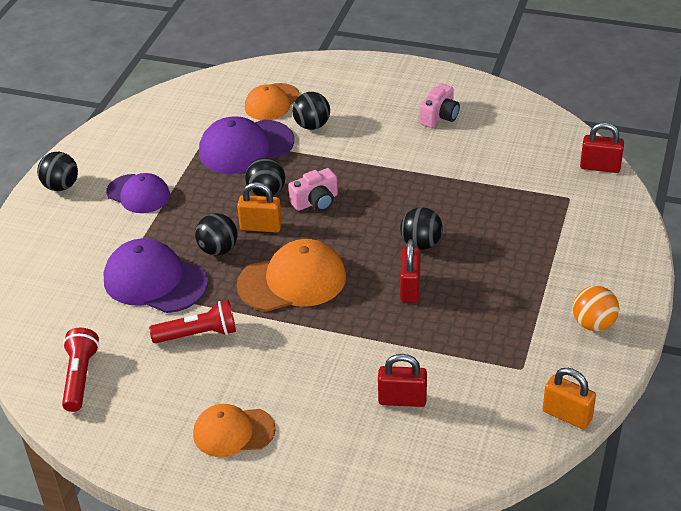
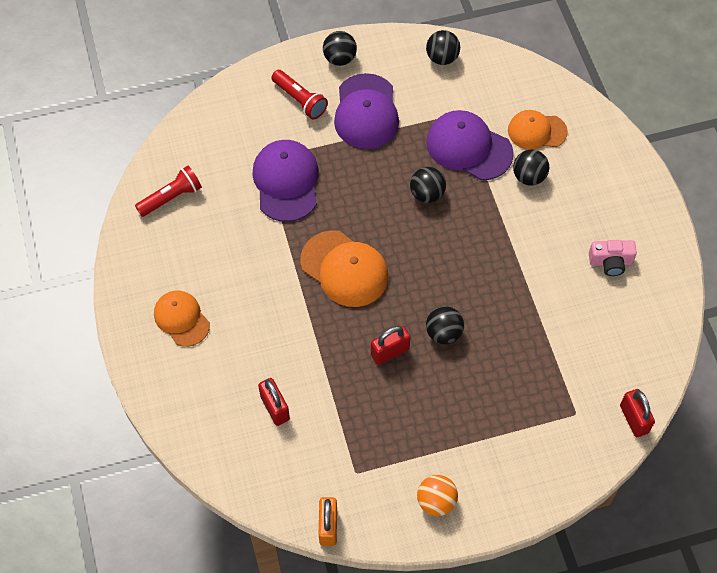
camera: 55 degrees right, 20 degrees up
(138, 194) = (366, 112): purple cap -> purple cap, size x1.50
(198, 334) = (253, 242): red flashlight -> red flashlight (300, 100)
(218, 249) = (344, 201): black ball -> black ball (442, 58)
(261, 227) = (387, 213): orange padlock -> none
(316, 201) = (440, 233): pink camera -> none

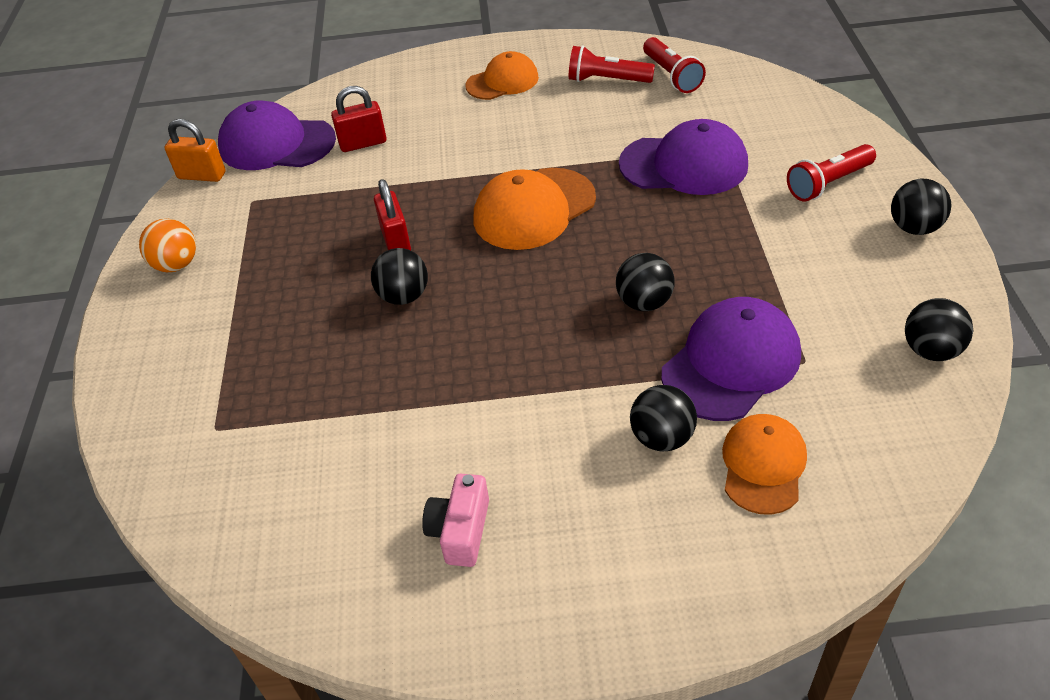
camera: 105 degrees right, 15 degrees down
(178, 241) = (607, 80): none -> red flashlight
(366, 112) = (807, 249): purple cap -> purple cap (276, 144)
(633, 419) = (168, 504): red padlock -> none

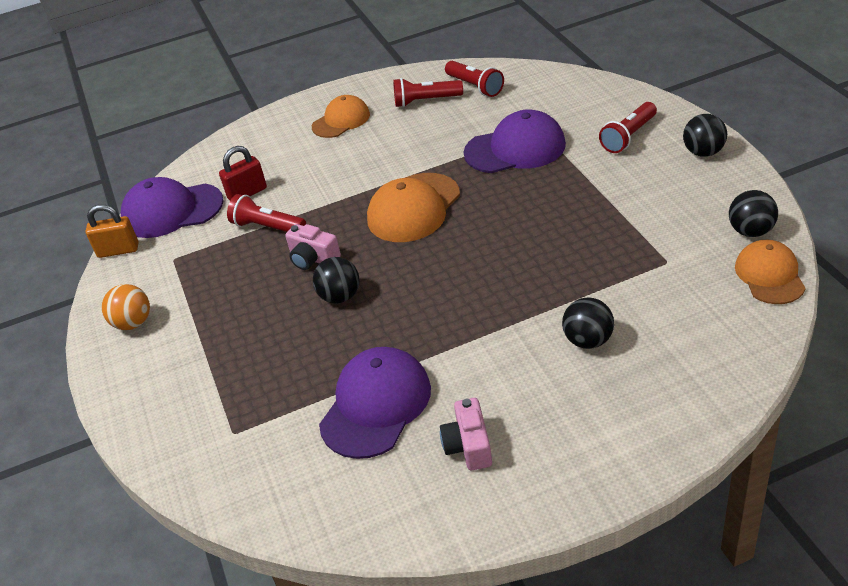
camera: 15 degrees left, 5 degrees down
(365, 189) = (267, 227): none -> red flashlight
(396, 241) = (313, 258): red padlock -> pink camera
(644, 302) = (531, 252): black ball -> none
(731, 363) = (615, 277): purple cap -> purple cap (376, 405)
(763, 465) = (669, 338): orange cap -> orange cap (769, 275)

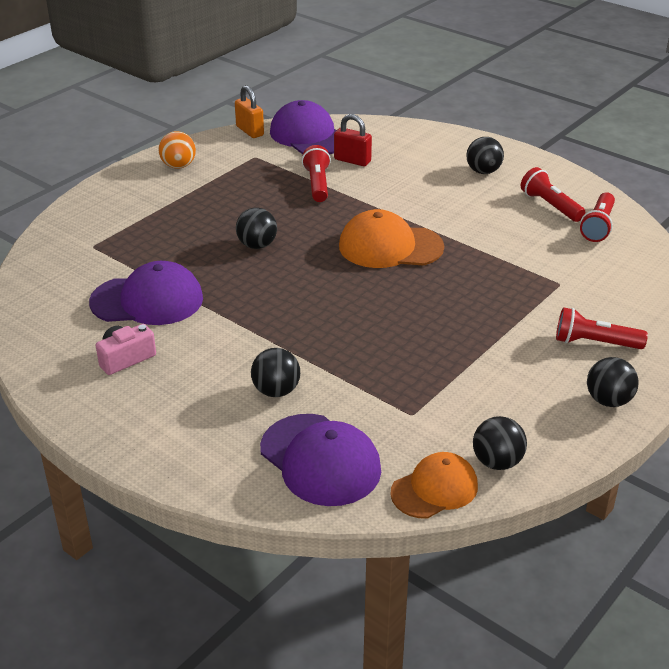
camera: 55 degrees right, 5 degrees down
(313, 258) = (293, 218): pink camera -> none
(341, 120) = (483, 171): orange cap -> black ball
(515, 149) = (518, 277): purple cap -> purple cap (320, 460)

